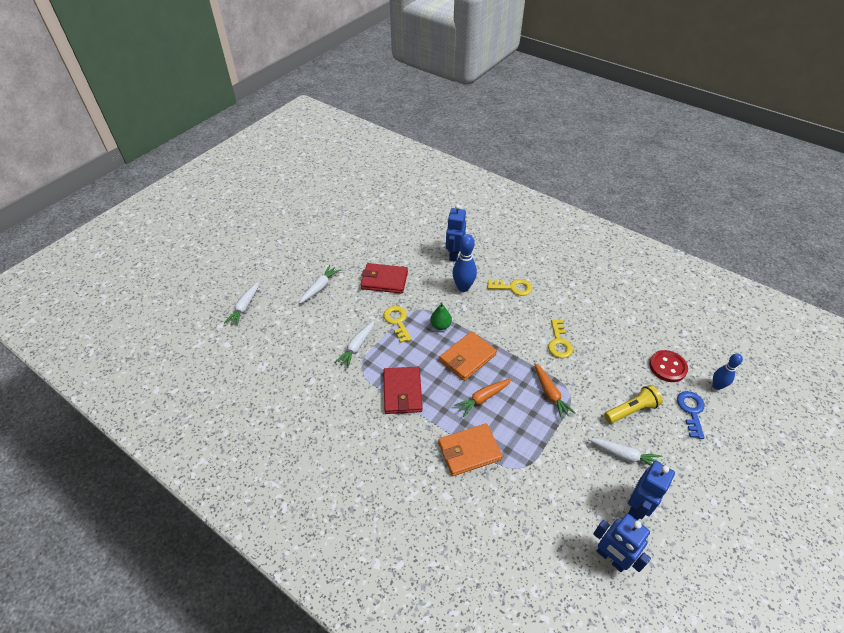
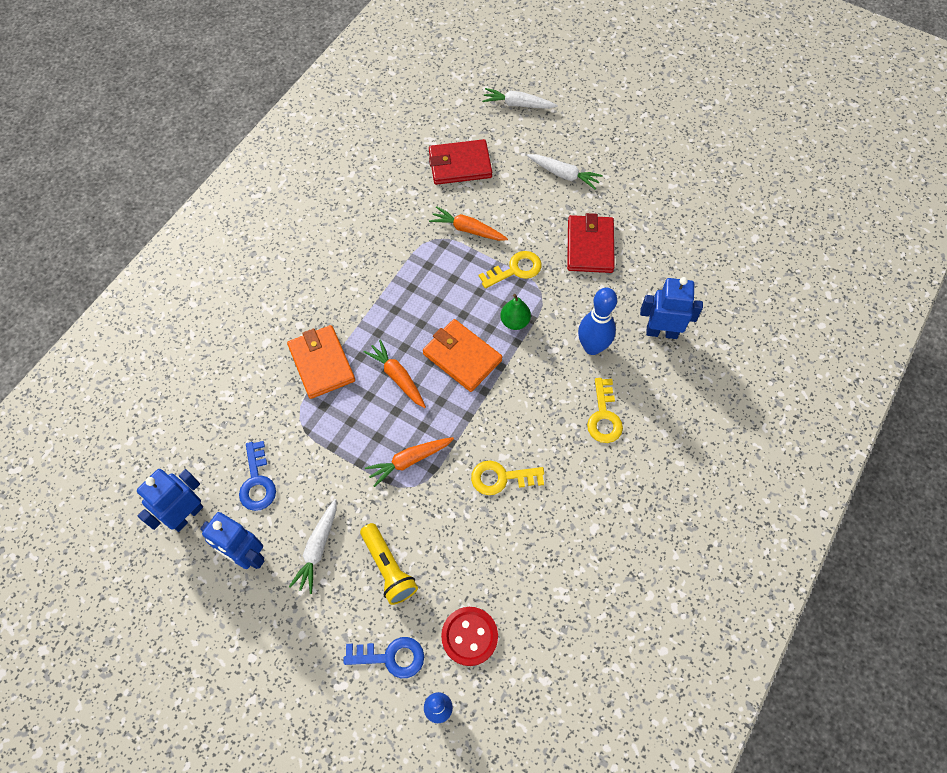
camera: 85 degrees right, 15 degrees up
(357, 347) = (467, 229): white carrot -> orange carrot
(402, 392) = (402, 286): red wallet -> red wallet (460, 165)
(576, 500) = (257, 482): none -> blue key

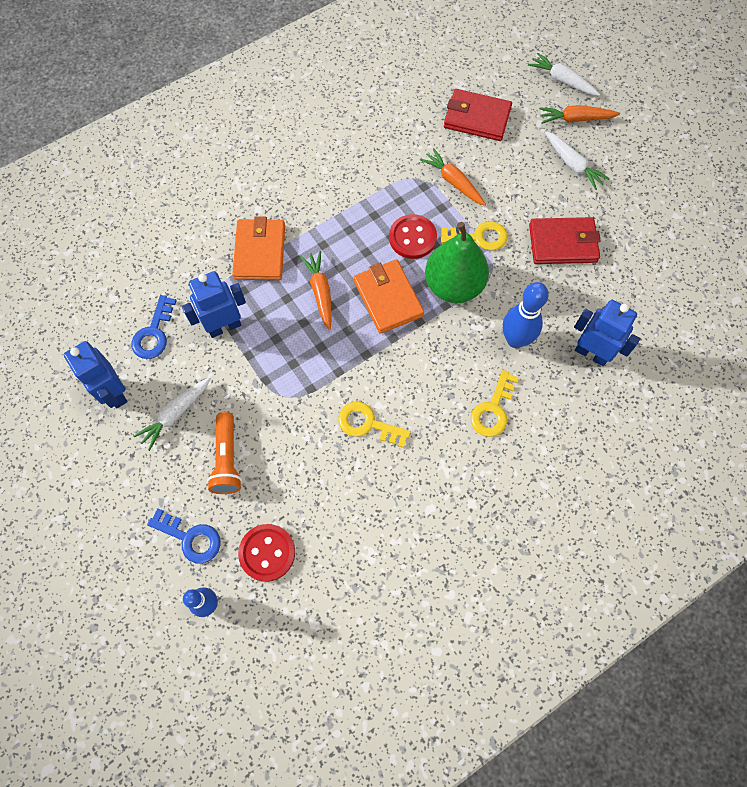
camera: 25 degrees right, 5 degrees up
(186, 515) = (82, 336): blue robot -> blue robot (224, 326)
(388, 568) = (227, 459): yellow flashlight -> orange flashlight
(409, 461) = (293, 372): orange carrot -> orange carrot (575, 119)
(456, 294) = (412, 238): none -> red button
(515, 321) = (454, 285): green pear -> green pear, size x2.00
(590, 246) = (562, 243): red wallet -> red wallet turned 60 degrees clockwise

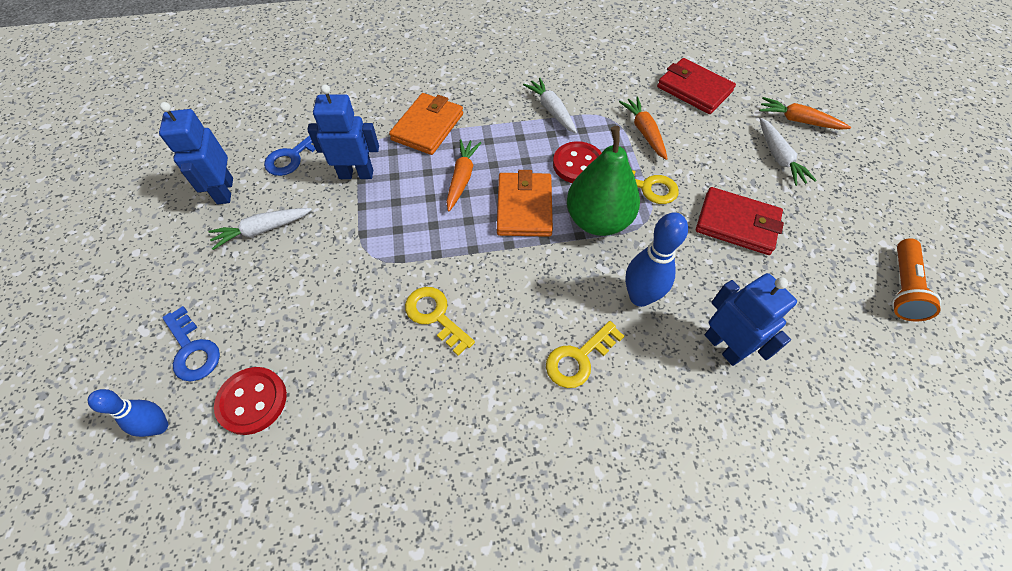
camera: 25 degrees right, 10 degrees down
(227, 459) = (278, 290): orange flashlight -> orange flashlight (902, 287)
(562, 80) = (797, 86): white carrot -> white carrot (551, 110)

